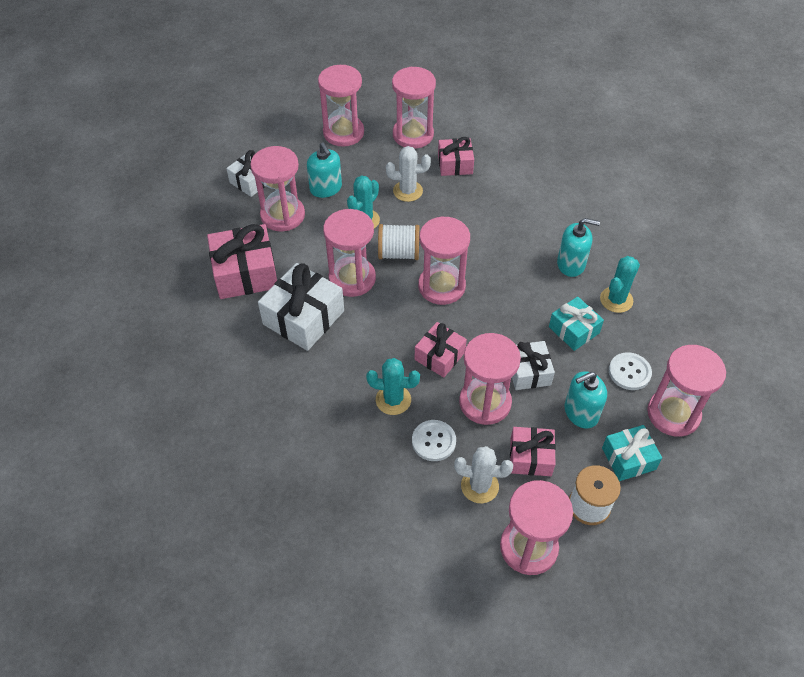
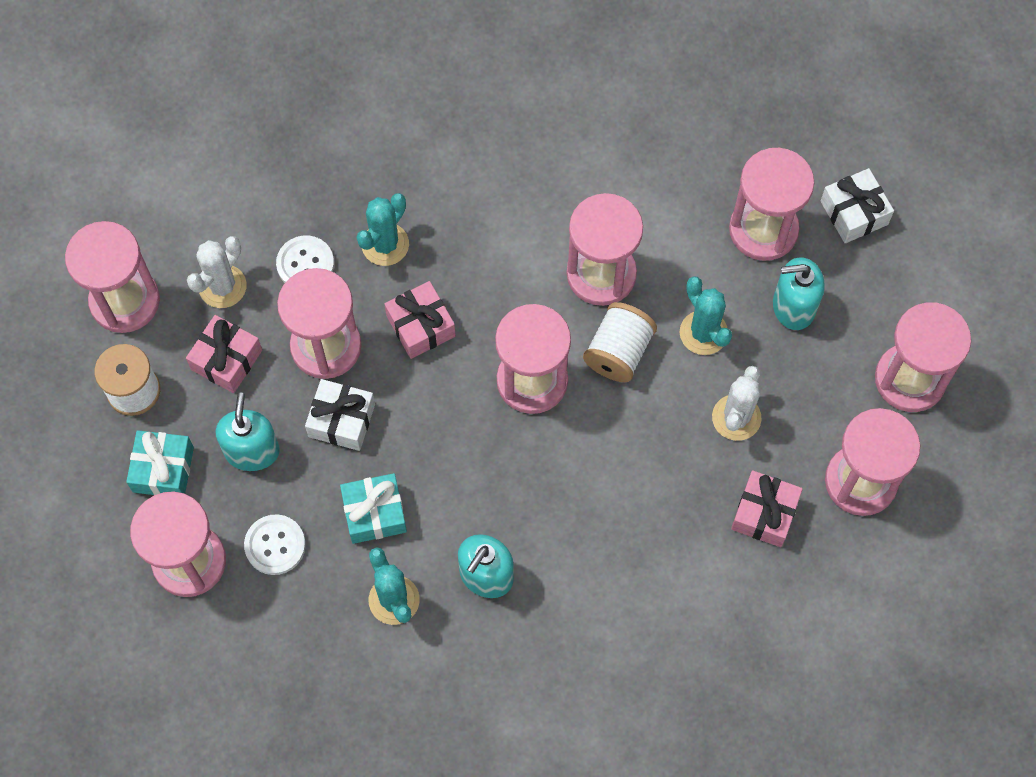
camera: 115 degrees right, 15 degrees up
(245, 273) = (674, 148): pink gift -> none
(303, 317) = (563, 191): white gift -> none

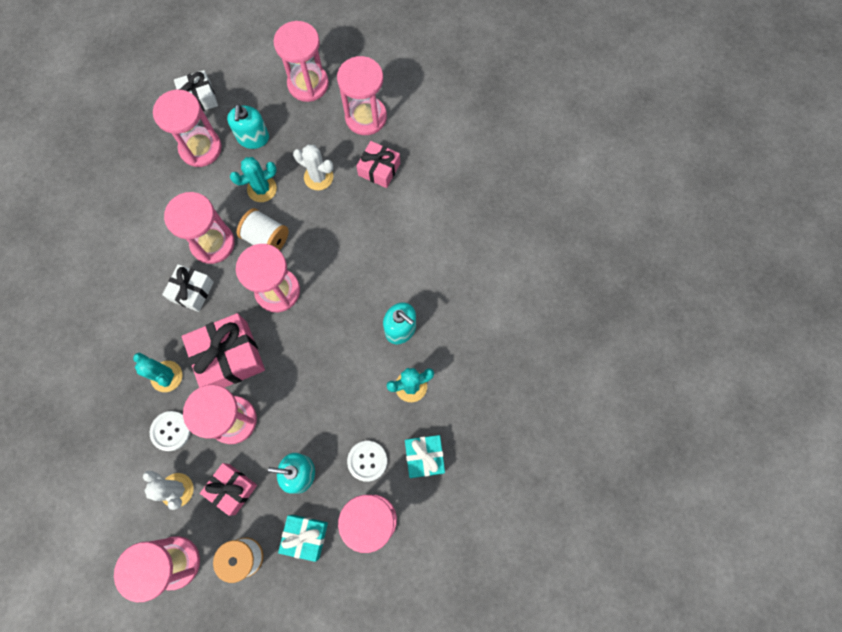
camera: 85 degrees left, 5 degrees up
(341, 420) = (287, 412): white gift -> white gift (192, 291)
(374, 513) = (353, 395): turquoise gift -> turquoise gift (424, 457)
(421, 326) = (229, 357): pink gift -> pink gift, size x1.64

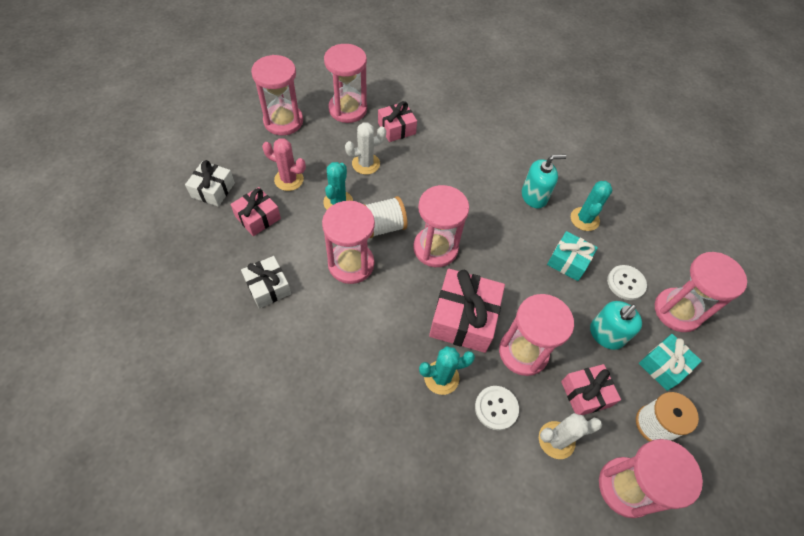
camera: 55 degrees left, 15 degrees down
(192, 291) = (379, 306): white gift -> white gift (268, 287)
(200, 148) = (258, 217): pink hourglass -> pink gift
(253, 138) = (289, 180): turquoise soap dispenser -> pink cactus
(424, 457) = (647, 247): turquoise gift -> turquoise gift (568, 261)

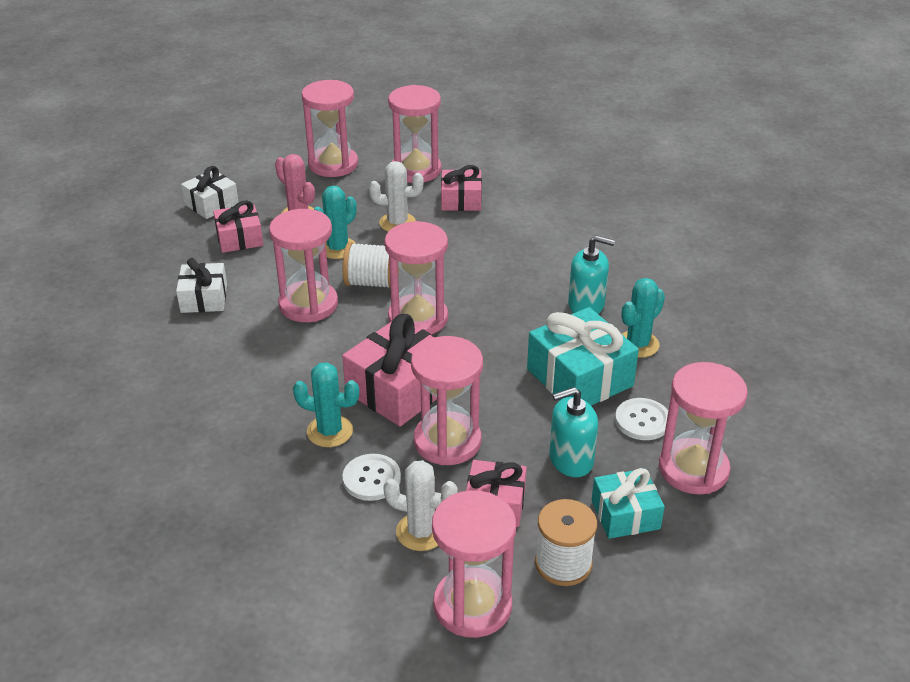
camera: 30 degrees right, 20 degrees down
(568, 261) = (579, 377): turquoise gift -> turquoise gift, size x1.64

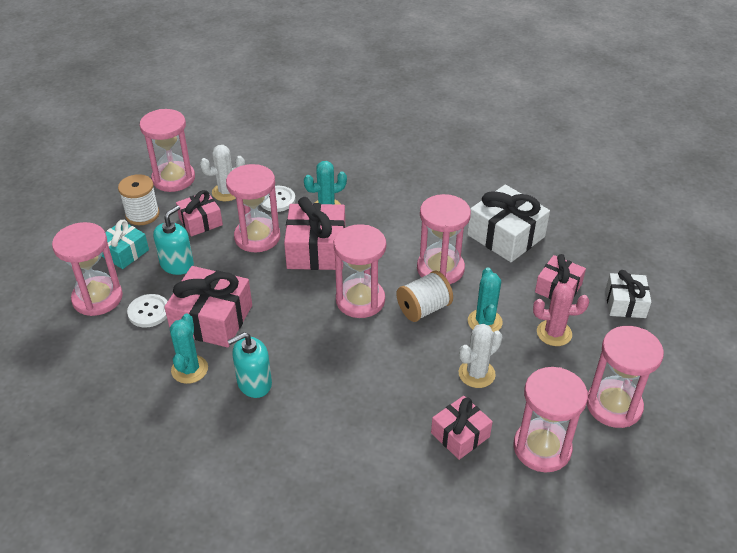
camera: 140 degrees right, 5 degrees up
(204, 298) = (506, 236): white gift -> white gift, size x1.64
(579, 377) = (212, 319): turquoise gift -> pink gift

